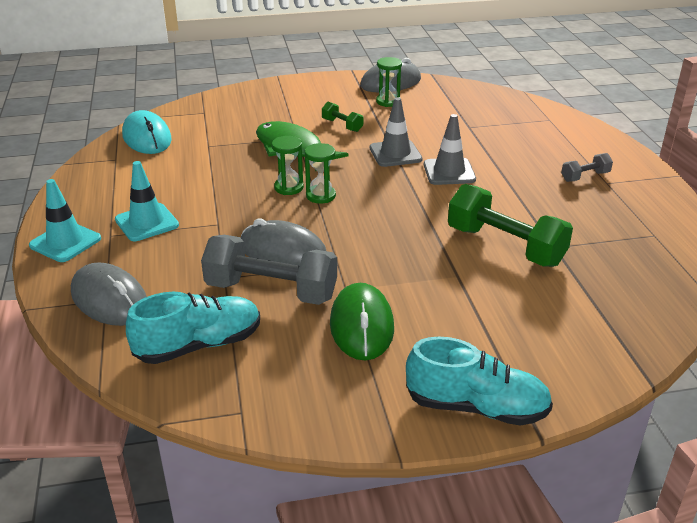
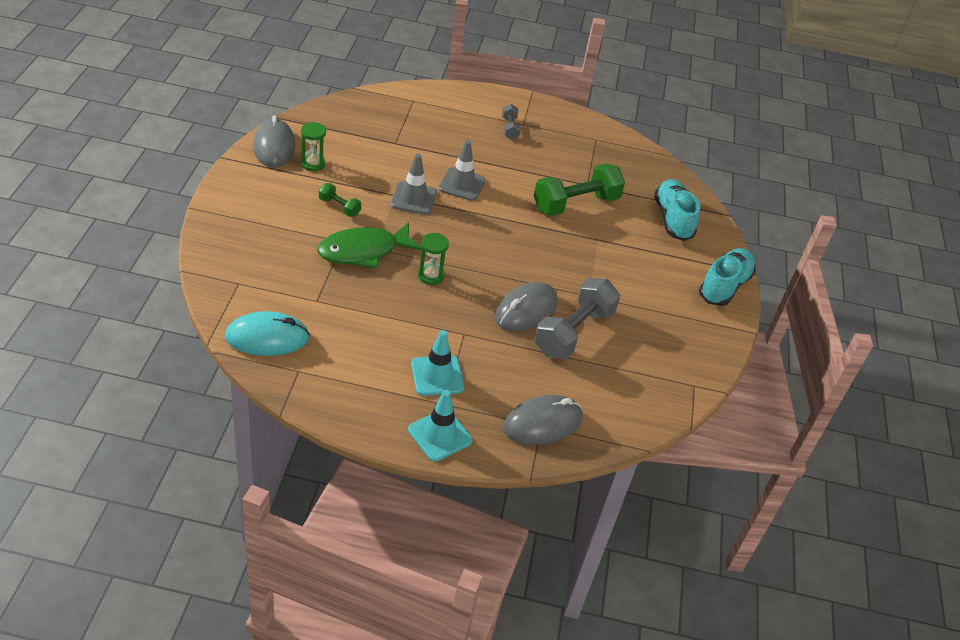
camera: 75 degrees left, 10 degrees up
(199, 345) = (620, 387): turquoise shoe -> turquoise shoe (672, 219)
(320, 196) = (455, 263): green hourglass -> none
(342, 125) = (339, 207): green dumbbell -> green dumbbell turned 60 degrees clockwise
(361, 326) = (632, 303): green mouse -> none

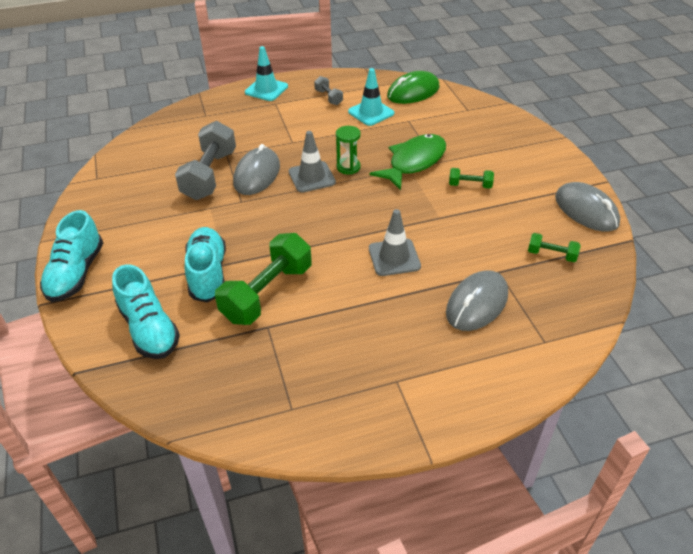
camera: 160 degrees right, 0 degrees up
(267, 338) = (413, 92): turquoise mouse -> green mouse
(313, 164) = (536, 211): green hourglass -> none
(344, 134) = (551, 255): none -> green dumbbell
(413, 198) = (422, 221): grey traffic cone -> grey traffic cone (312, 177)
(437, 376) = (291, 114): turquoise traffic cone -> turquoise traffic cone (371, 112)
(509, 128) = (406, 362): grey dumbbell -> grey dumbbell (328, 97)
(542, 423) = (205, 116): grey mouse -> grey mouse (477, 303)
(615, 238) = (208, 274): none -> turquoise shoe

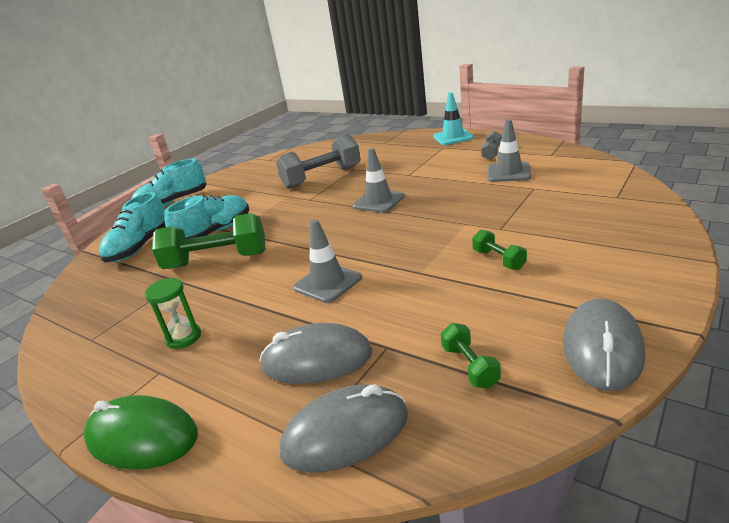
camera: 55 degrees right, 15 degrees down
(257, 175) = (348, 187): grey mouse -> grey mouse (345, 433)
(348, 167) = (417, 204): green hourglass -> green hourglass (184, 337)
(371, 112) = (508, 172): turquoise traffic cone -> grey traffic cone
(413, 92) = (580, 168): green mouse -> green mouse (142, 437)
(414, 162) = (479, 220): green fish -> none

